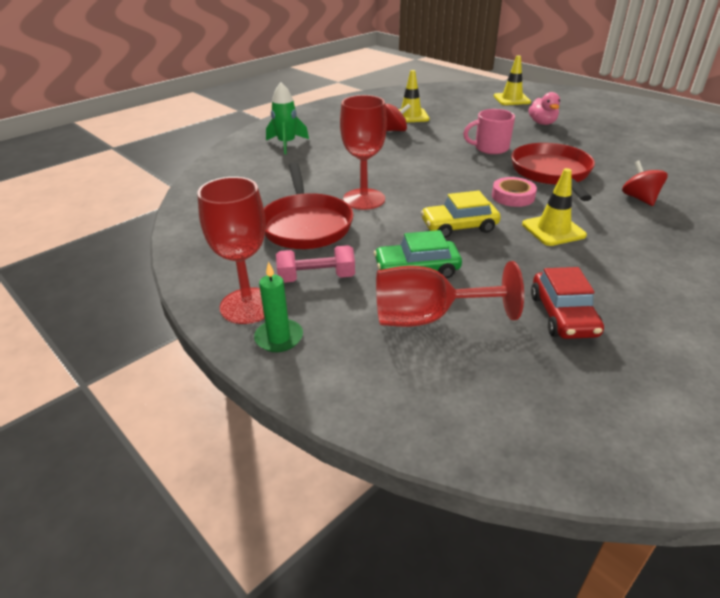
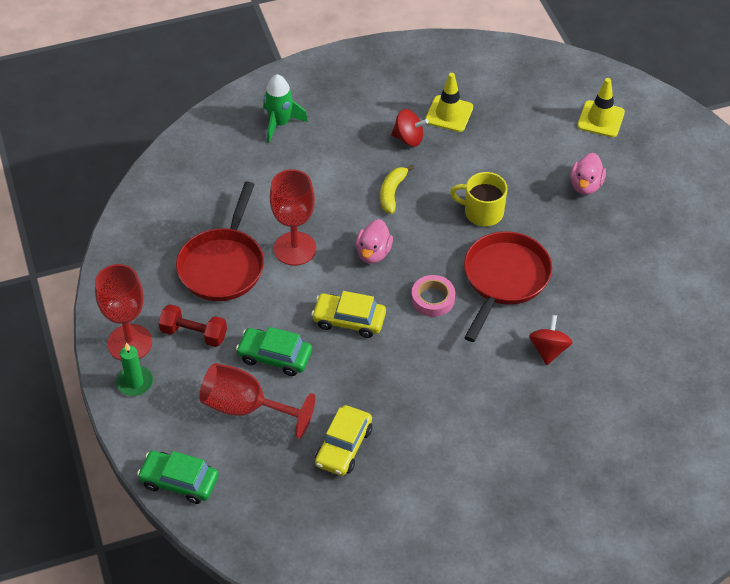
camera: 25 degrees right, 15 degrees up
(316, 278) = (194, 334): pink dumbbell -> red dumbbell
(412, 154) = (392, 193): none -> yellow banana
(415, 419) = (179, 481): none -> green car
(433, 185) = (373, 253): none -> pink duck
(490, 148) = (482, 212): pink mug -> yellow mug
(553, 230) = (425, 357): yellow traffic cone -> none
(563, 315) = (343, 446): red car -> yellow car

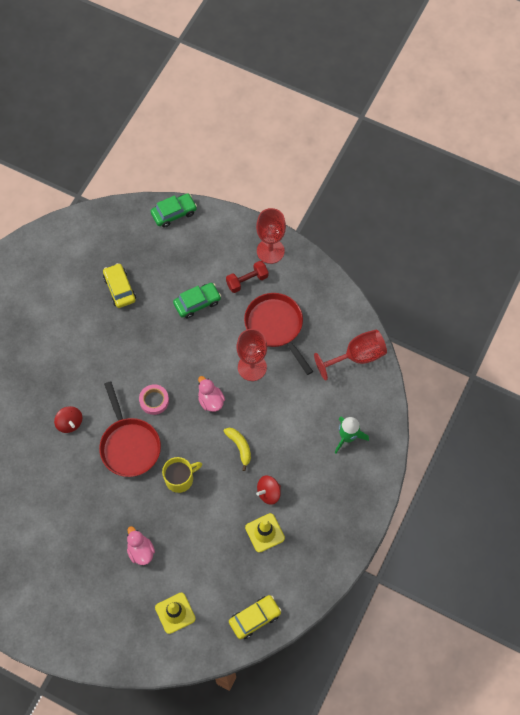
camera: 135 degrees right, 15 degrees up
(135, 382) = (245, 236): green candle -> none
(246, 408) = (182, 268): red goblet -> red goblet (357, 356)
(349, 320) = (183, 352): yellow car -> yellow car (255, 618)

